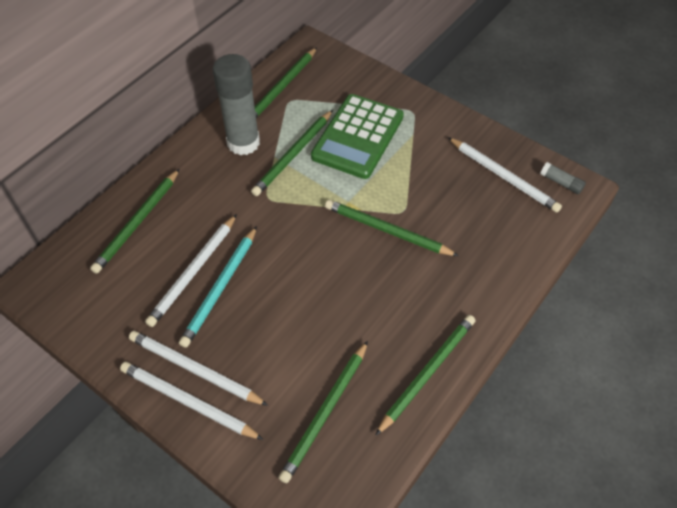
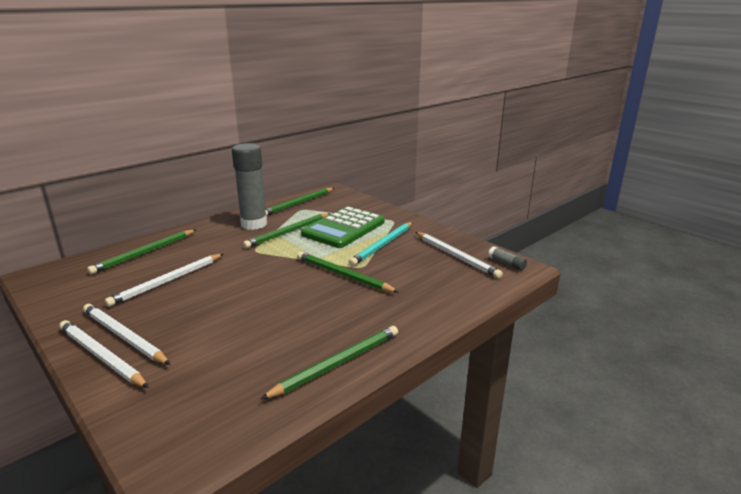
camera: 10 degrees right, 30 degrees down
(220, 288) = (183, 292): turquoise pencil -> turquoise pencil (383, 245)
(325, 412) = (222, 379): green pencil -> none

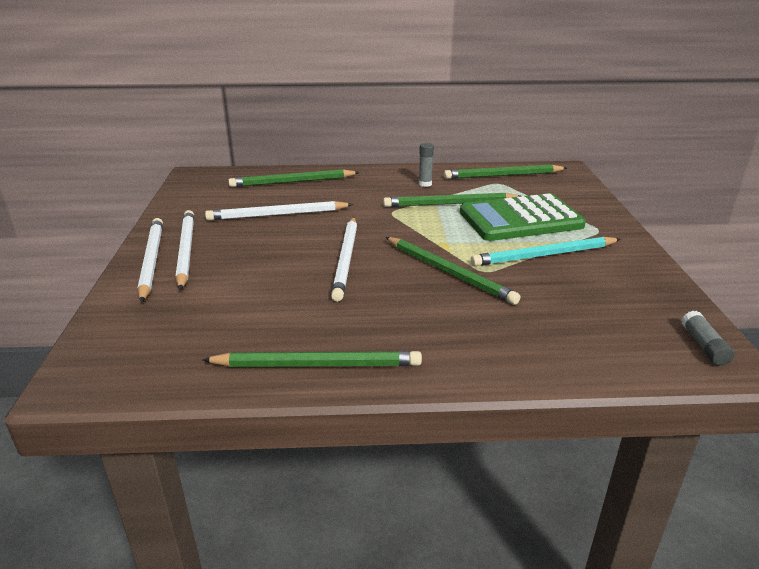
camera: 40 degrees right, 5 degrees up
(254, 224) = (425, 184): grey glue stick -> grey glue stick, size x0.41
(343, 275) = (449, 272): green pencil -> green pencil turned 150 degrees clockwise
(456, 256) = (632, 306): white pencil -> white pencil (346, 259)

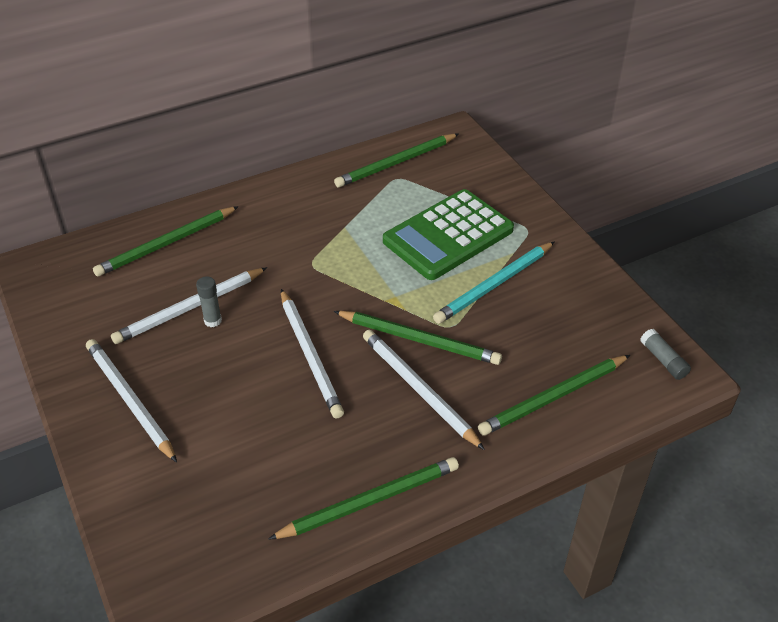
camera: 25 degrees left, 15 degrees up
(151, 260) = (103, 428): white pencil -> white pencil (418, 389)
(425, 184) = (321, 203): grey glue stick -> grey glue stick (213, 320)
(450, 204) = (365, 231): green pencil -> green pencil (553, 397)

